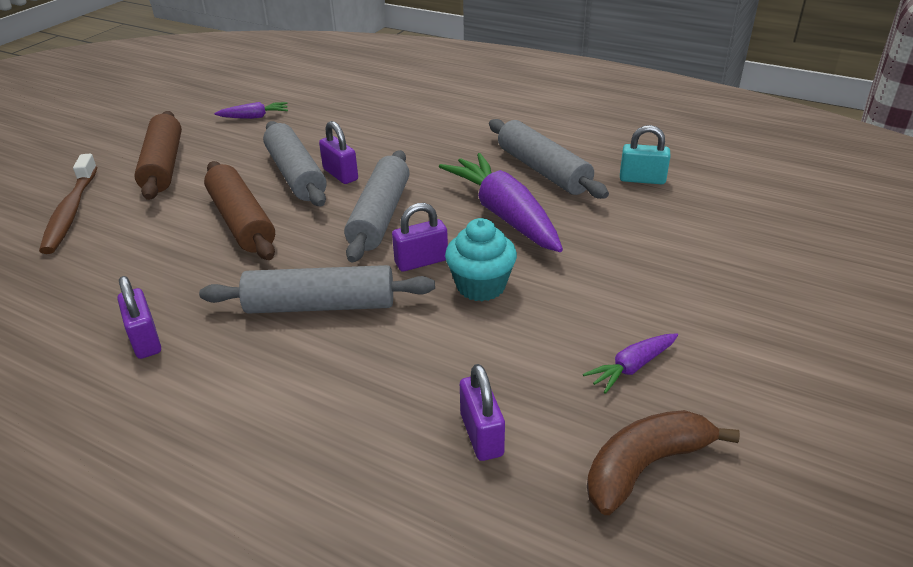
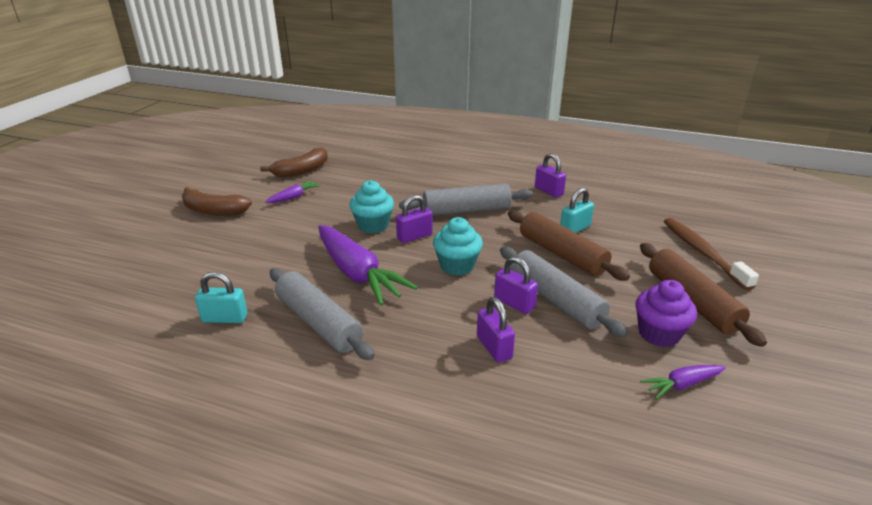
camera: 170 degrees right, 5 degrees down
(185, 257) = (575, 228): none -> turquoise padlock
(230, 145) = (659, 334): none -> purple cupcake
(380, 216) = (457, 266): grey rolling pin -> turquoise cupcake
(481, 435) = (368, 174): purple padlock -> purple padlock (494, 347)
(770, 342) = (214, 211): none -> brown banana

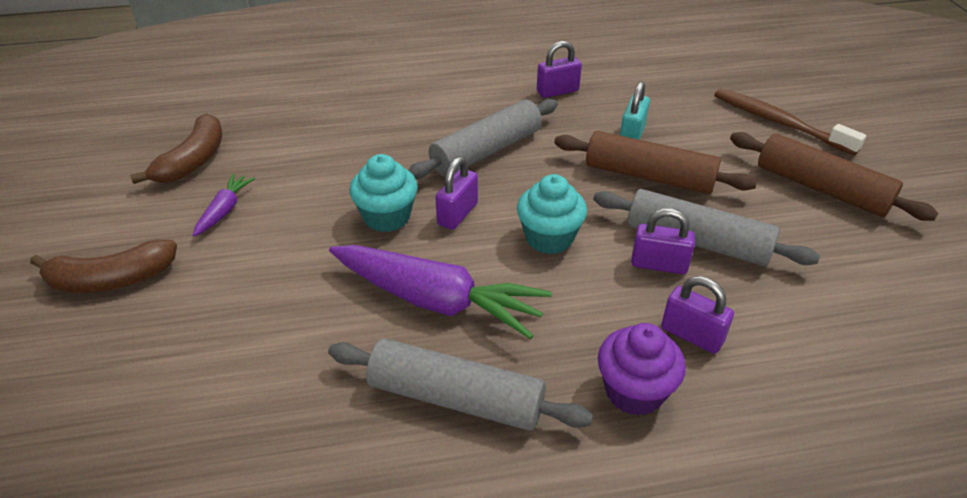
camera: 30 degrees left, 10 degrees up
(225, 318) = (314, 455): turquoise padlock -> none
(548, 191) = (557, 91): purple padlock -> purple padlock turned 45 degrees counterclockwise
(659, 334) = (827, 242): purple cupcake -> purple cupcake (634, 391)
(682, 385) = (897, 295): purple carrot -> none

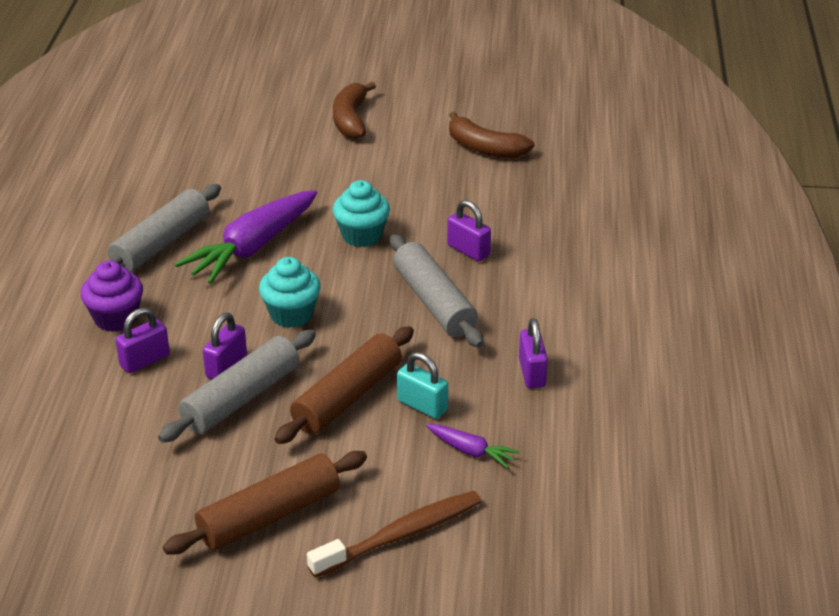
camera: 105 degrees right, 5 degrees down
(225, 210) = (408, 162): purple carrot -> purple carrot (471, 451)
(457, 214) = (347, 271): purple padlock -> purple padlock (468, 250)

